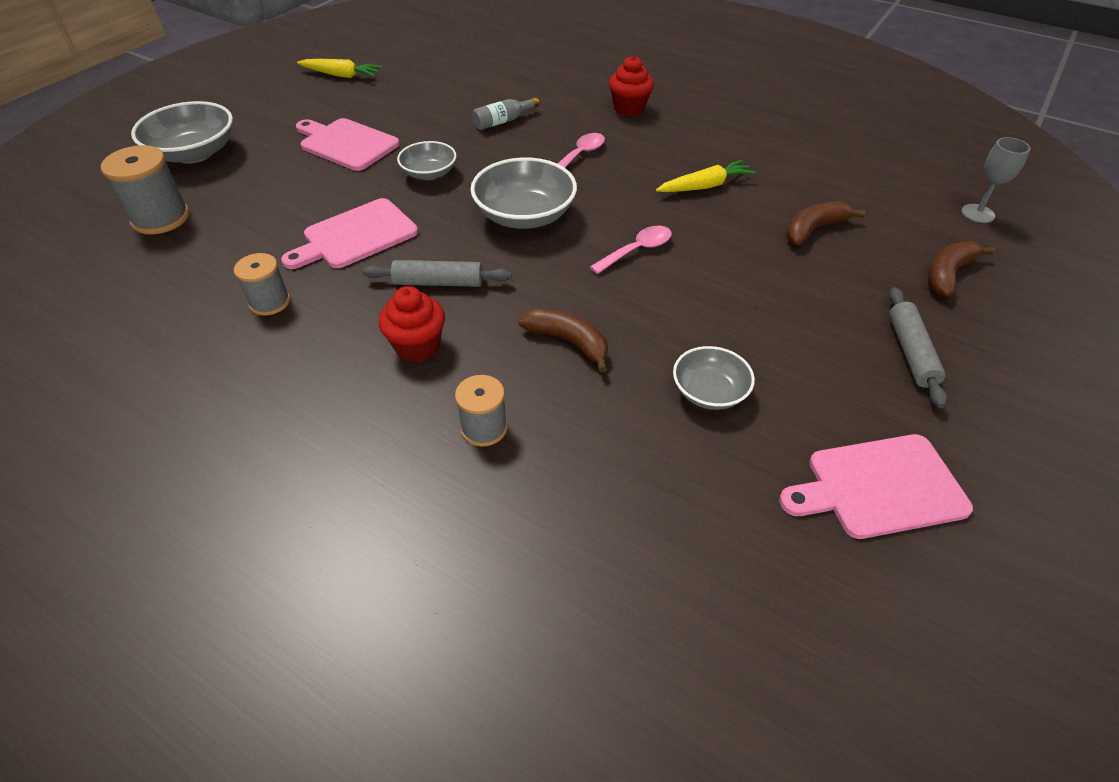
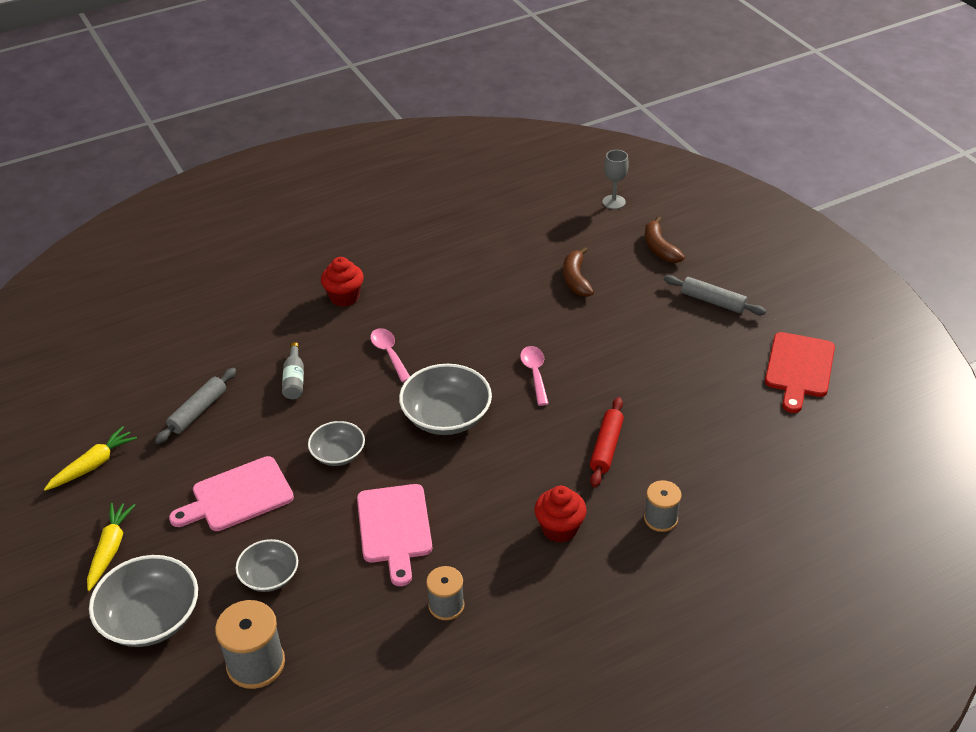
camera: 60 degrees left, 5 degrees down
(438, 282) = (494, 494): grey rolling pin -> grey rolling pin (198, 411)
(568, 342) = (606, 447): brown banana -> red rolling pin
(705, 186) = (486, 305): yellow carrot -> yellow carrot (110, 549)
(709, 392) = (692, 401): grey bowl -> grey bowl (269, 576)
(879, 487) = (799, 368): pink cutting board -> red cutting board

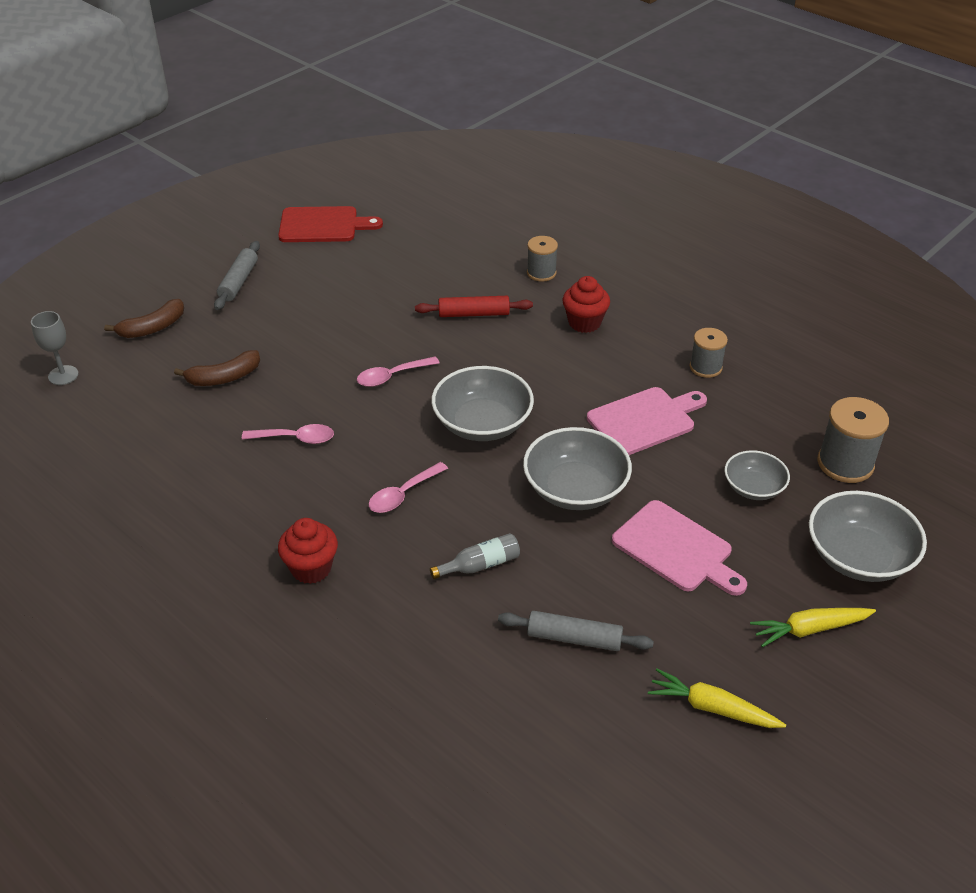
camera: 110 degrees left, 0 degrees up
(338, 454) = (575, 489): grey bowl -> grey bowl, size x1.66
(482, 307) = (295, 438): none -> pink spoon

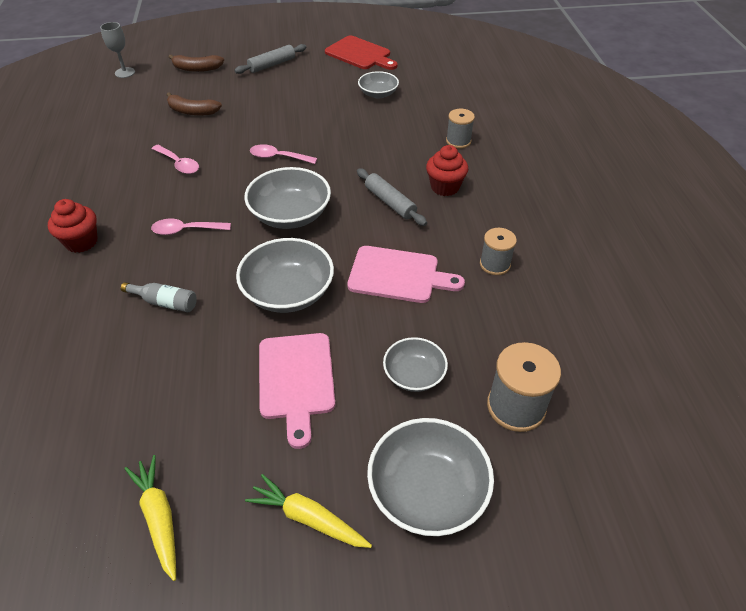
camera: 40 degrees right, 5 degrees up
(402, 261) = (378, 94): none -> grey bowl
(474, 314) = (378, 145): red rolling pin -> none
(574, 638) = (148, 392): grey rolling pin -> grey rolling pin (390, 202)

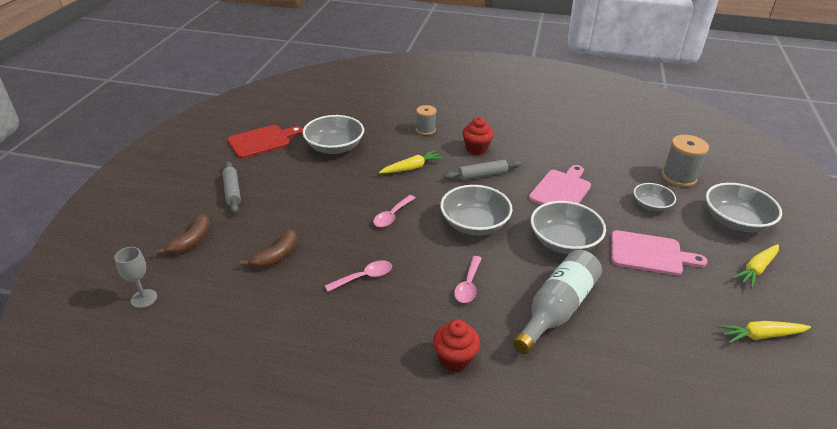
camera: 70 degrees left, 10 degrees down
(165, 302) = (557, 309): grey bottle -> grey bottle, size x2.07
(372, 149) = (411, 168): none -> yellow carrot
(378, 94) = (334, 147): grey bowl -> grey bowl, size x1.66
(495, 264) = (563, 152): grey spool -> none

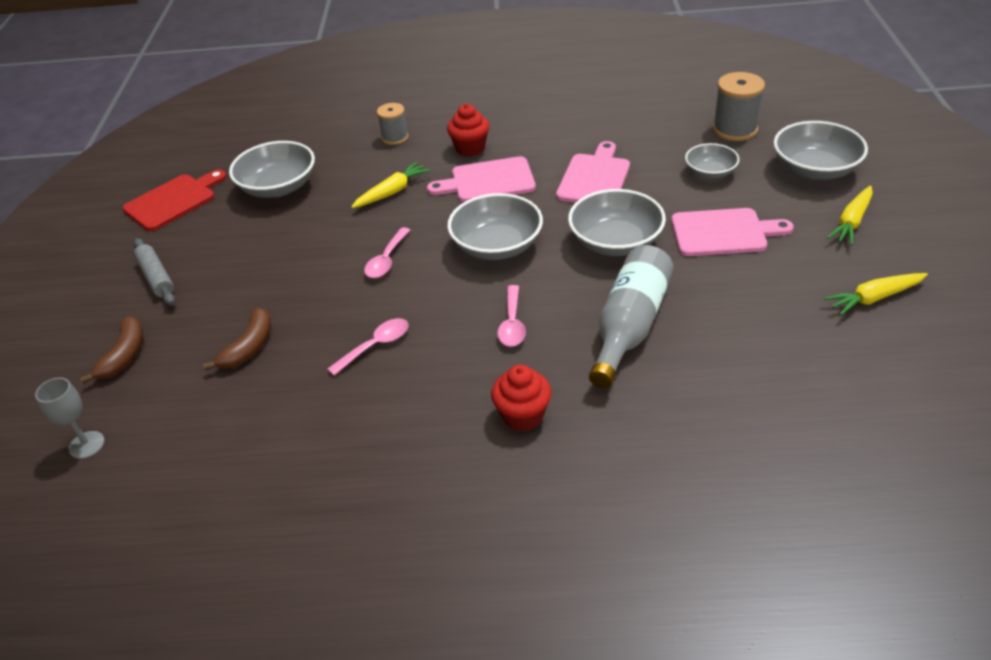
camera: 10 degrees left, 5 degrees up
(482, 175) = (488, 181): grey rolling pin -> pink cutting board

